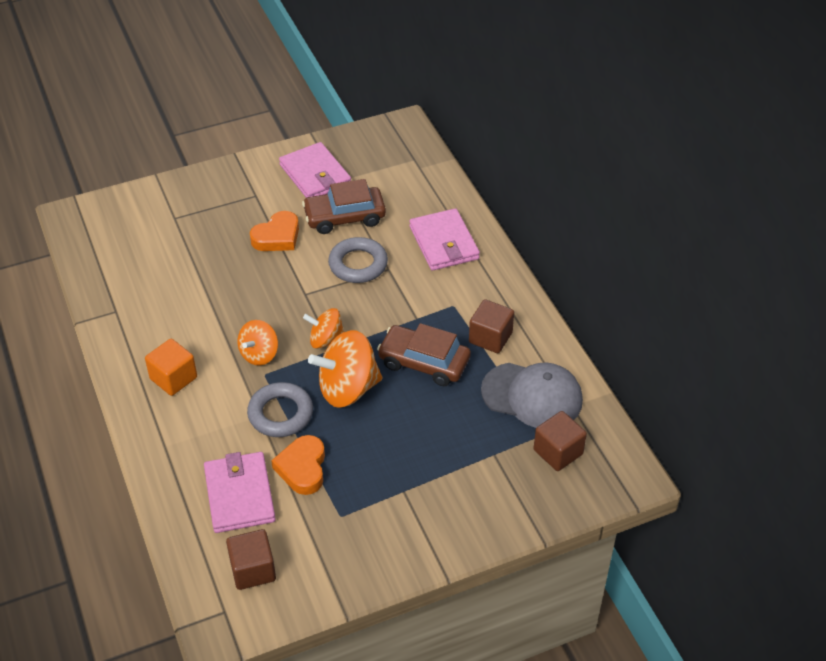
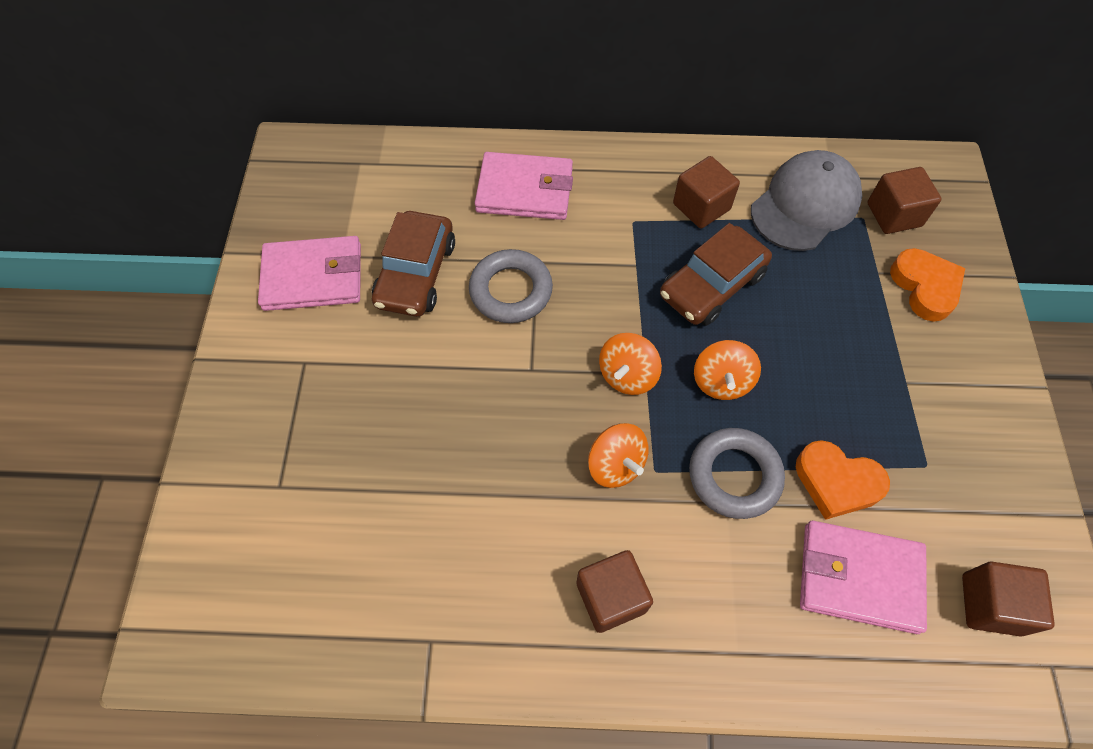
camera: 65 degrees left, 15 degrees up
(173, 378) = (611, 597): orange cube -> brown cube
(277, 237) = (404, 364): orange heart -> orange heart (925, 287)
(348, 389) = (721, 381): orange spinning top -> orange spinning top, size x0.60

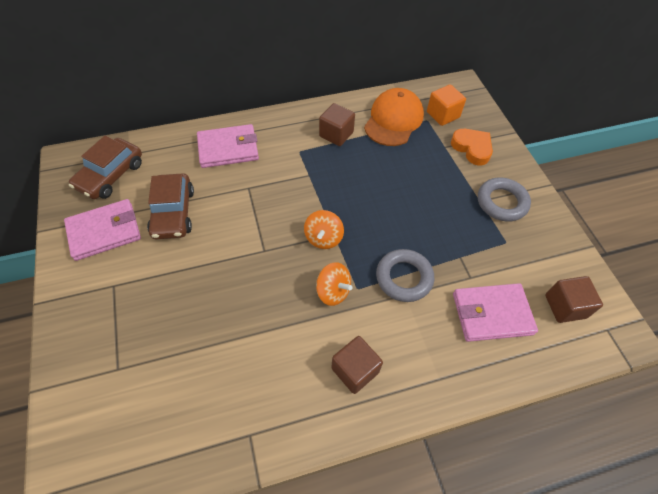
camera: 20 degrees left, 5 degrees down
(511, 291) = (237, 208): grey ring -> grey ring (502, 202)
(712, 285) = (356, 175): brown car -> brown car (111, 175)
(721, 381) = (379, 227): orange spinning top -> none
(805, 204) = (393, 120): grey cap -> orange cap
(836, 482) = (461, 265): orange heart -> none
(894, 214) = (443, 115): brown cube -> orange cube

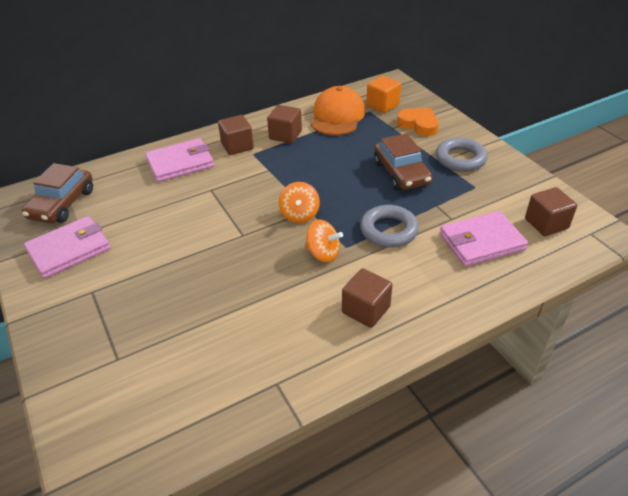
camera: 10 degrees left, 15 degrees down
(173, 213) = (139, 222): brown car -> brown car (401, 173)
(286, 138) = (237, 146): none -> brown cube

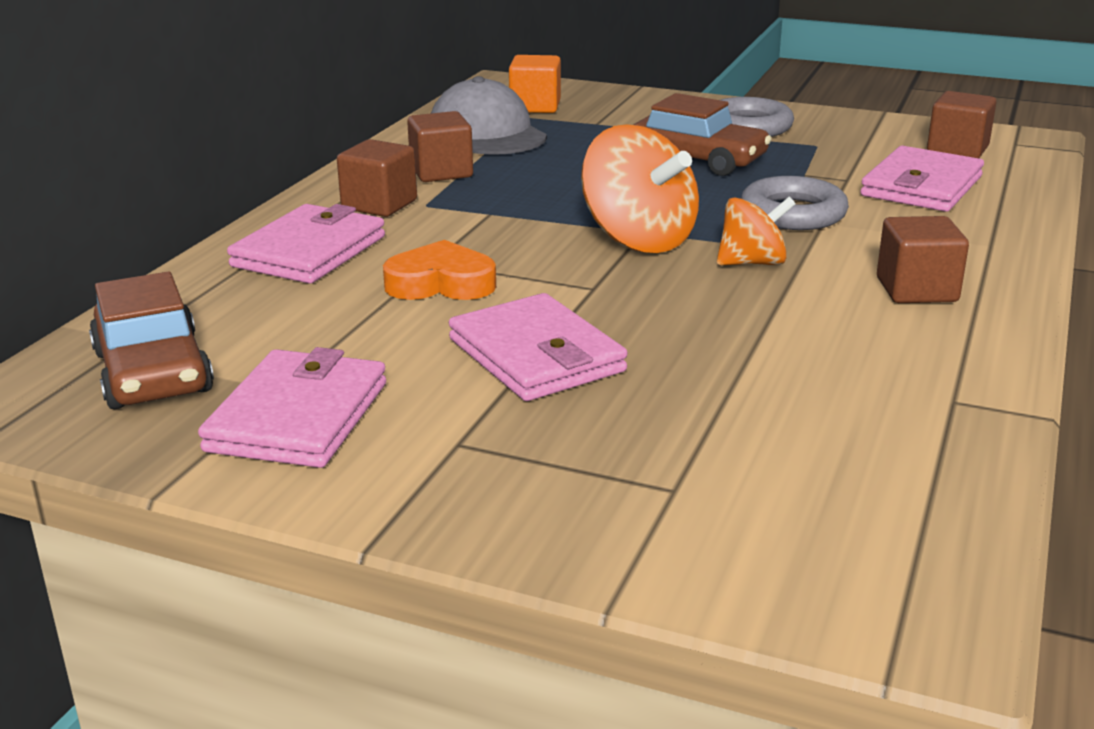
camera: 40 degrees left, 15 degrees down
(172, 262) = (536, 355): none -> pink wallet
(299, 215) = (638, 240): orange spinning top -> orange spinning top, size x1.67
(337, 116) = (487, 133): orange cap -> grey cap
(418, 125) = (627, 112): orange heart -> orange heart (441, 283)

